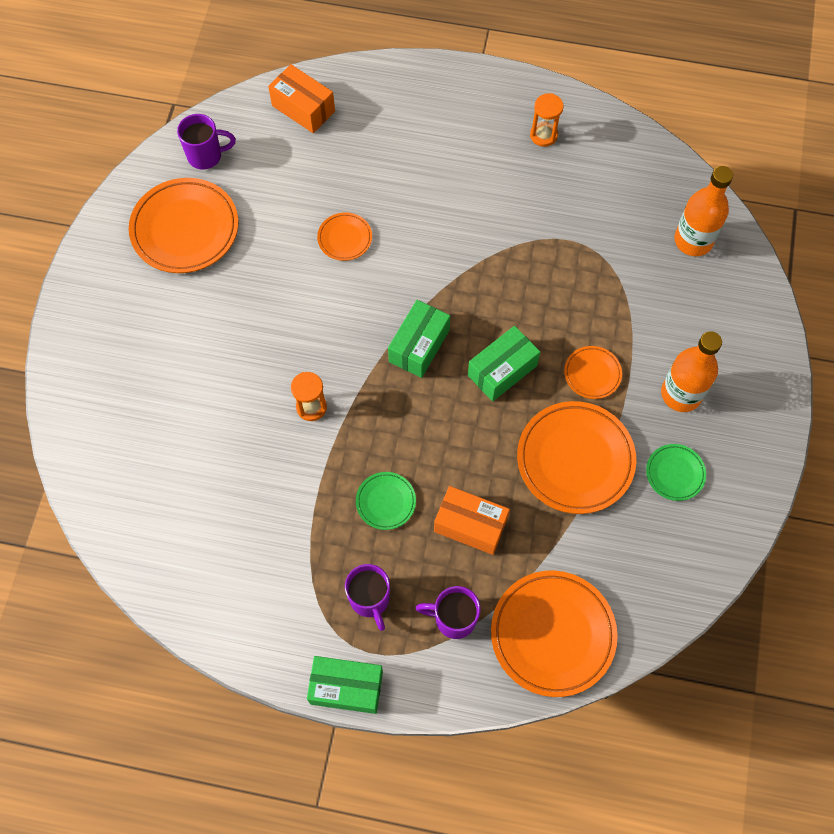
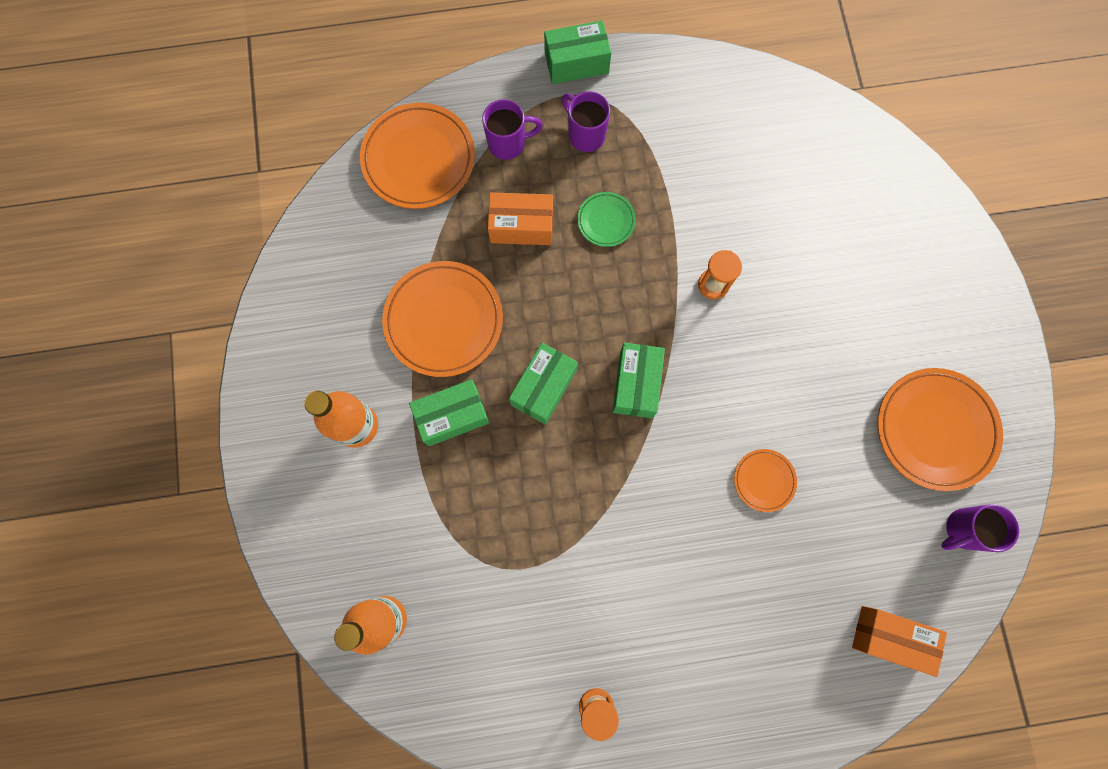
camera: 160 degrees right, 10 degrees up
(592, 374) = (452, 416): orange plate -> green box
(675, 473) = (344, 340): green plate -> none

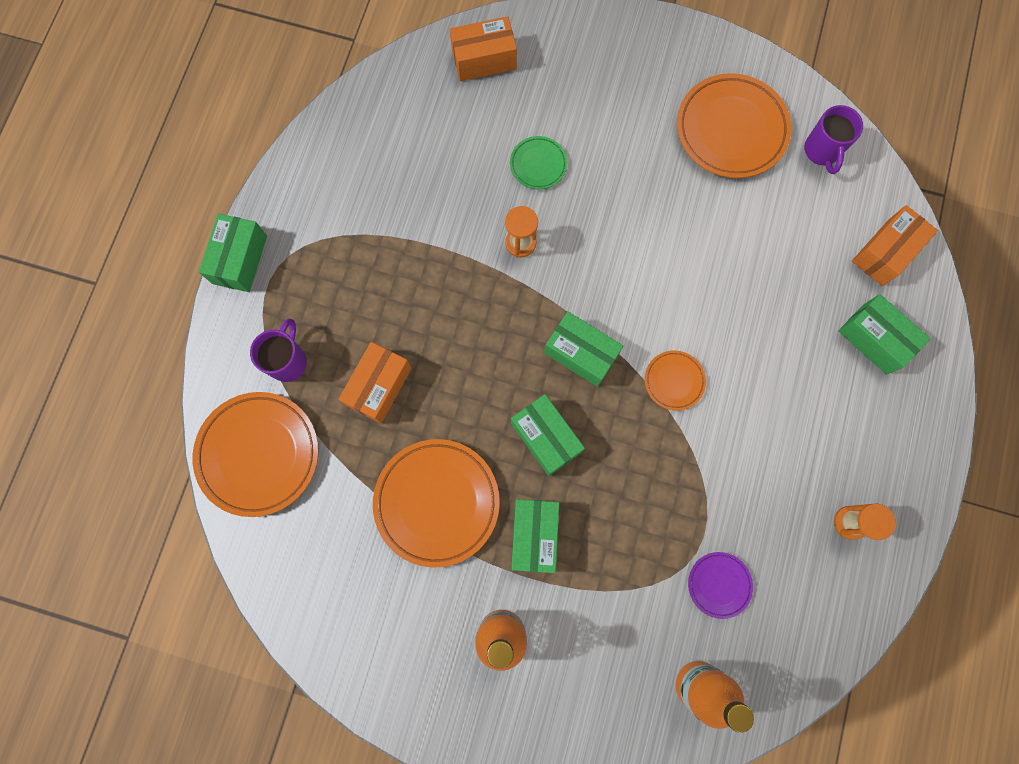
camera: 65 degrees left, 0 degrees up
(481, 601) = (719, 584): none -> purple plate
(585, 135) = (318, 286): purple mug -> none
(606, 221) = (413, 307): green plate -> green plate (538, 164)
(764, 480) = (714, 287): orange plate -> orange plate (674, 381)
(792, 661) = (874, 339): none -> green box
(874, 172) = (484, 59): none -> orange box

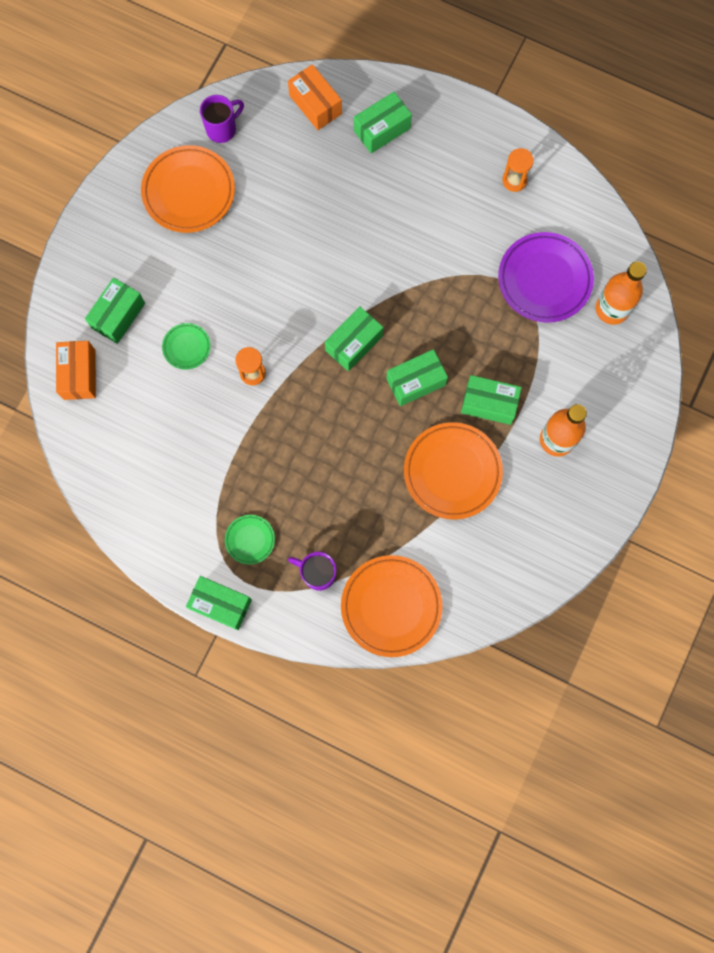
camera: 80 degrees left, 0 degrees up
(319, 277) = (250, 540): none -> green plate
(379, 386) = (352, 503): orange box -> none
(561, 85) = (118, 315): none -> green box
(674, 381) = (388, 279): orange plate -> none
(719, 584) = (544, 280): purple plate -> purple plate, size x1.99
(821, 151) = (222, 129): purple mug -> purple mug turned 45 degrees counterclockwise

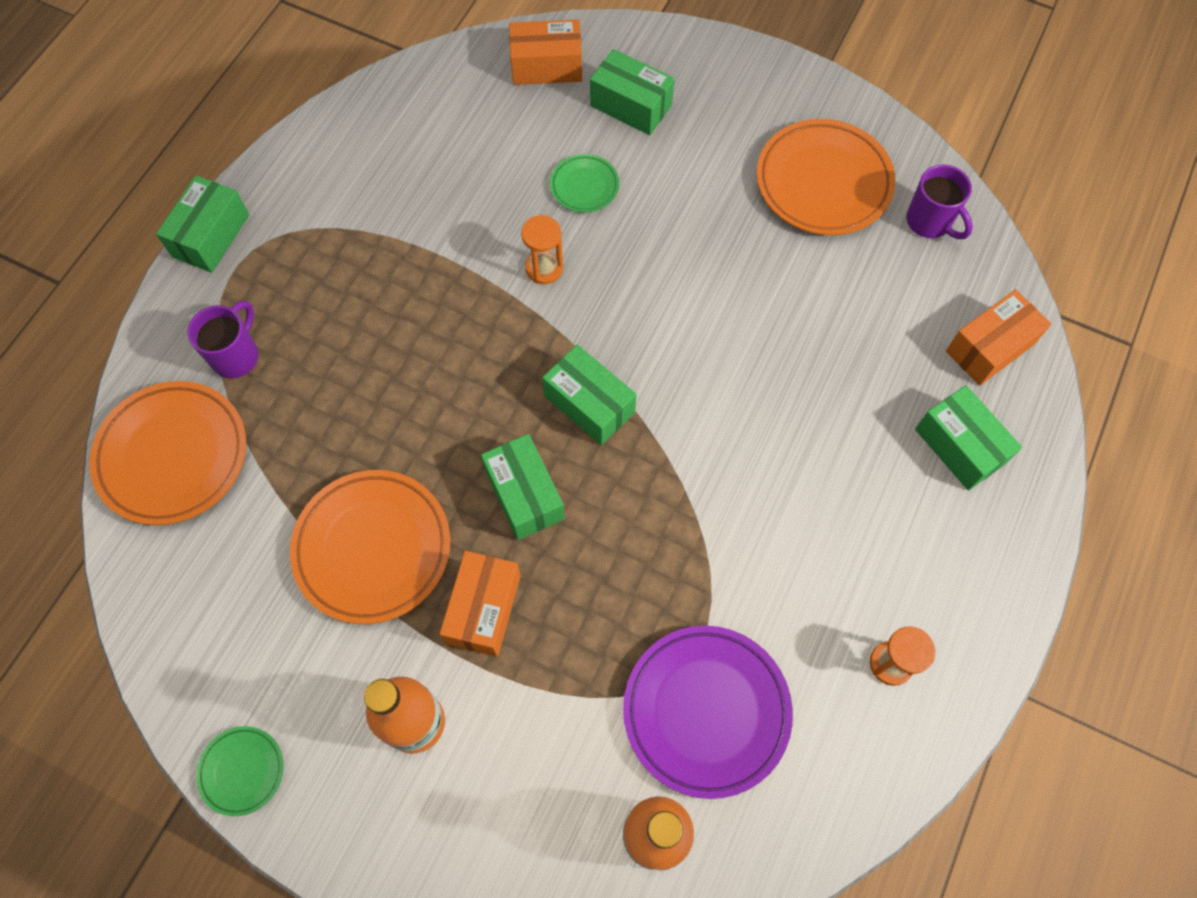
camera: 90 degrees right, 10 degrees down
(250, 540) = (297, 269): green plate -> green plate (242, 771)
(489, 404) = (483, 609): green box -> orange box

